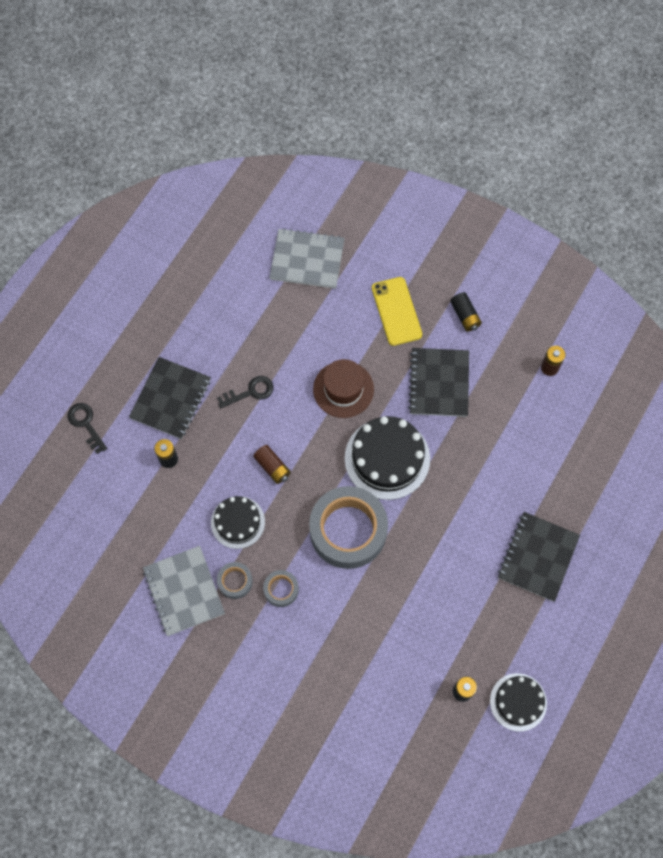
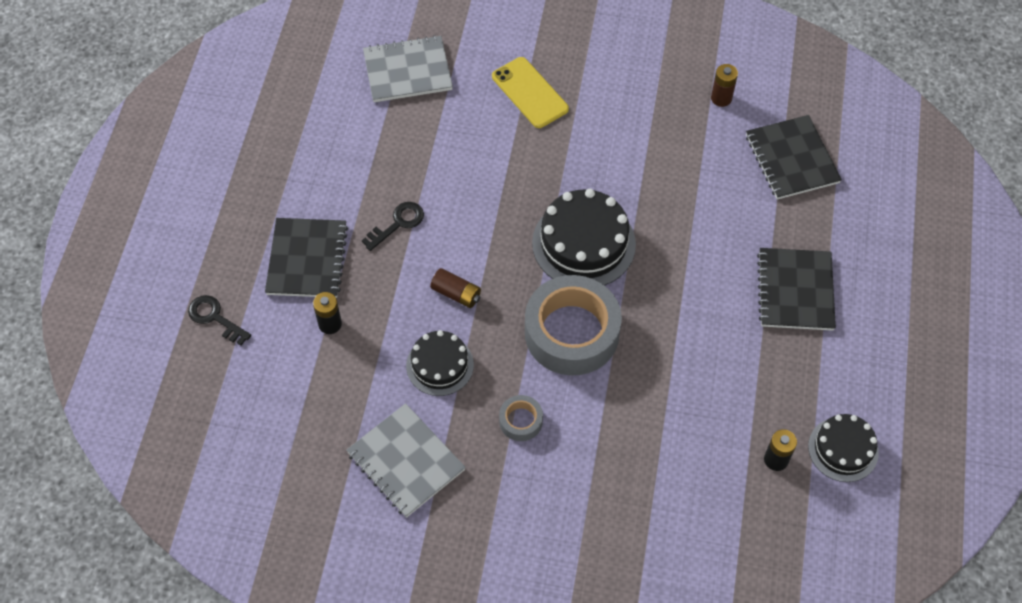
camera: 20 degrees left, 10 degrees down
(235, 581) = (463, 430): grey tape -> none
(343, 389) = (504, 188): brown hat -> none
(439, 383) = (608, 150): black notebook -> black notebook (791, 159)
(465, 316) = (607, 75): black battery -> none

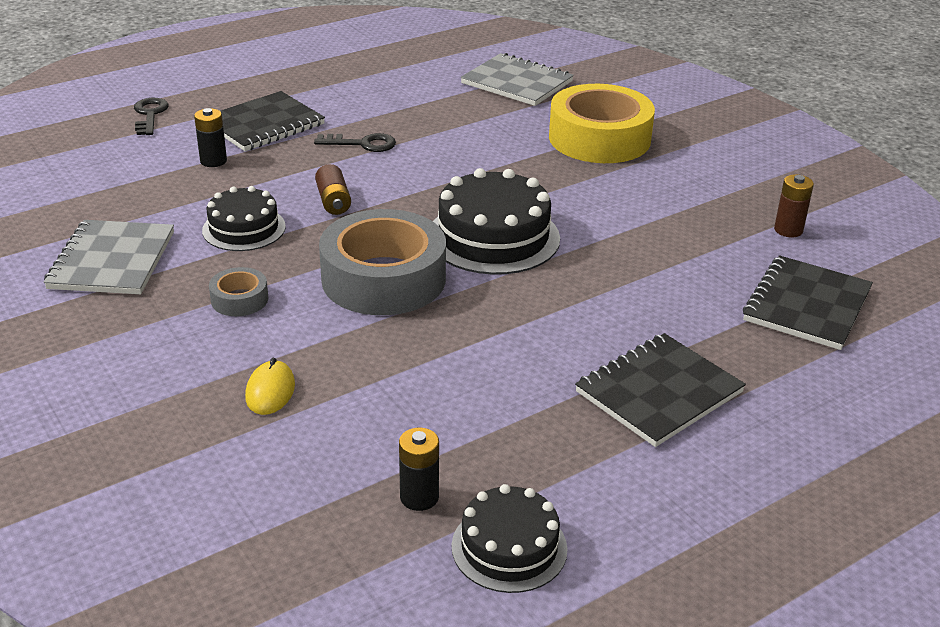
camera: 45 degrees right, 25 degrees down
(529, 93) = (599, 138): yellow phone -> yellow tape
(627, 466) = (270, 391): none -> yellow mouse

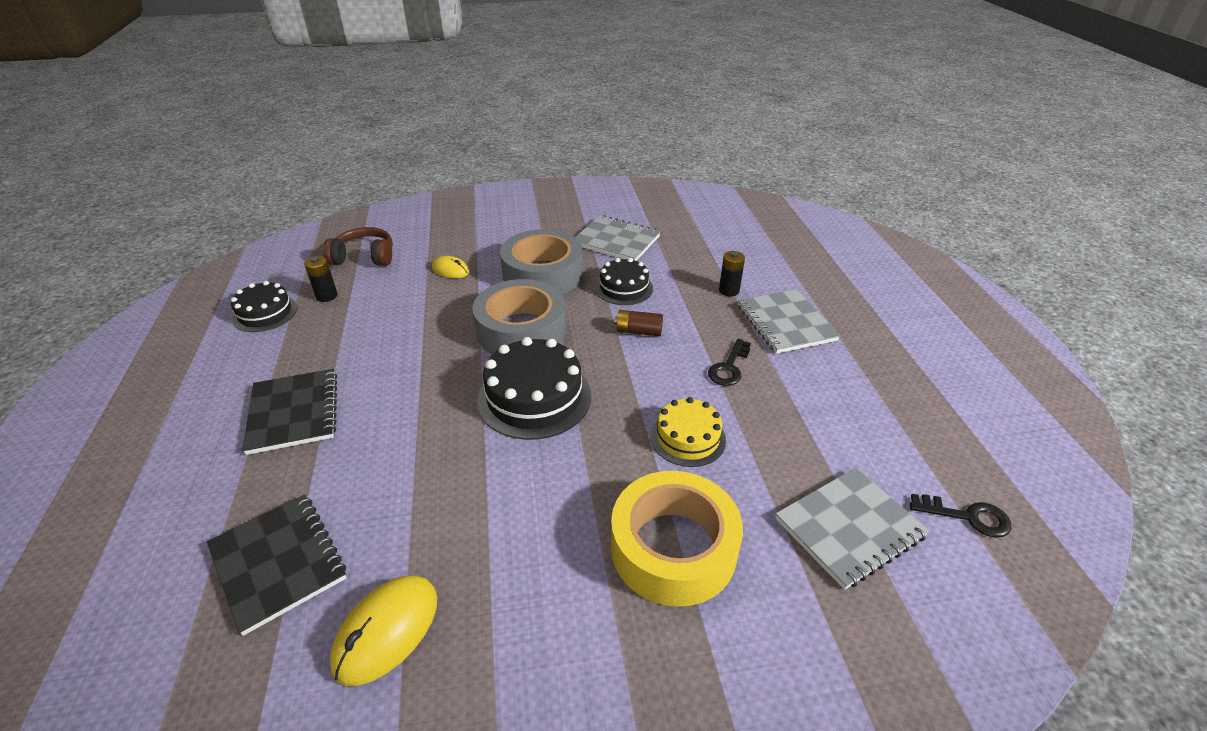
camera: 115 degrees right, 5 degrees up
(150, 115) = (819, 275): black key -> black key (968, 517)
(239, 299) = (543, 274): grey tape -> grey tape, size x2.26
(264, 124) = (785, 323): black notebook -> grey notebook
(276, 514) = (364, 257): none -> brown headphones
(479, 150) = (688, 438): none -> yellow cake
(788, 230) = (386, 630): brown battery -> yellow mouse

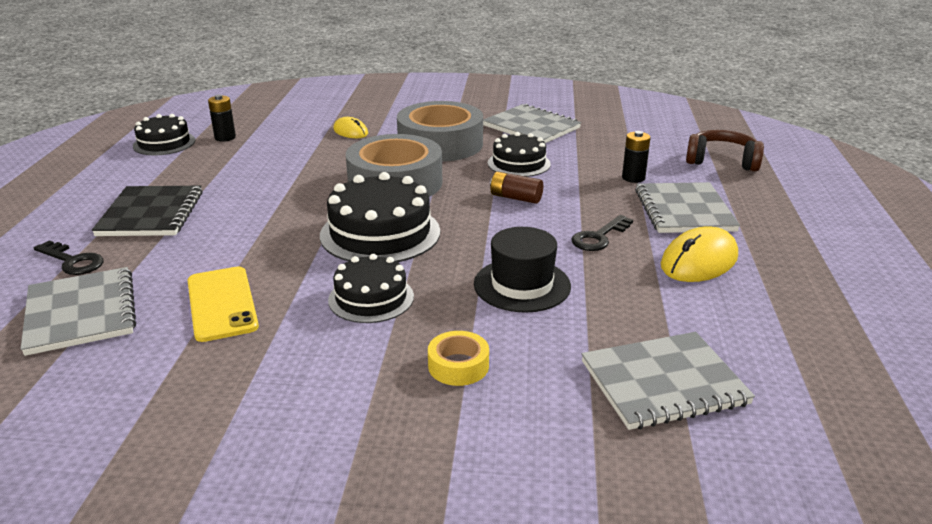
camera: 15 degrees right, 10 degrees down
(278, 562) = (81, 313): black notebook -> grey notebook
(364, 257) = (274, 114): brown headphones -> brown headphones (722, 161)
(386, 630) = (148, 376): yellow mouse -> yellow mouse (699, 261)
(420, 519) = (222, 304): none -> yellow phone
(560, 481) = (371, 298): none -> black cake
(673, 548) = (458, 366): yellow tape -> yellow tape, size x0.44
(688, 438) = (522, 285): yellow cake -> black hat
(968, 517) = (815, 397): black key -> black key (73, 261)

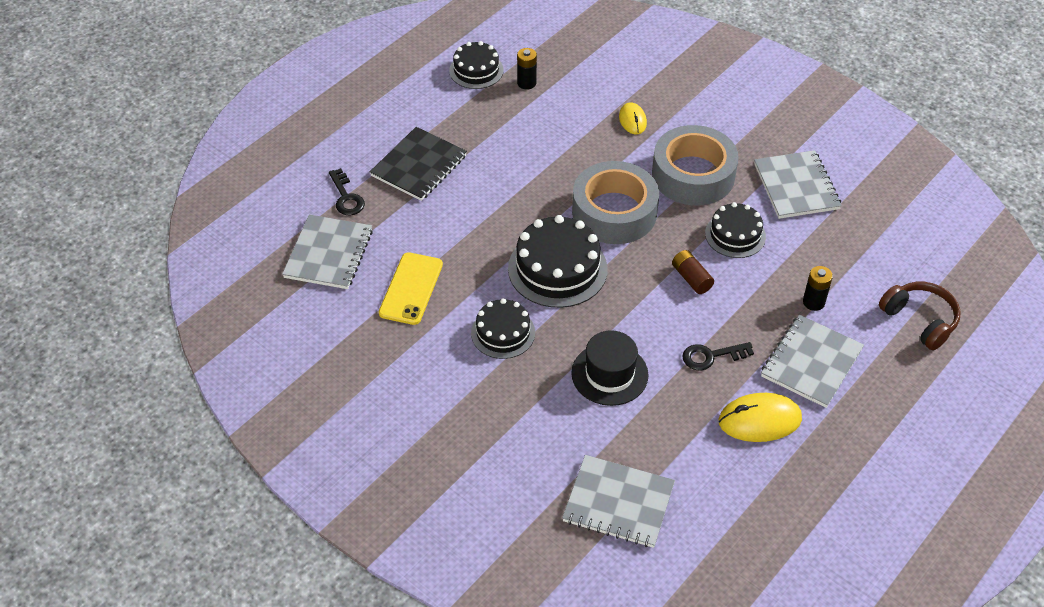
camera: 35 degrees right, 20 degrees up
(458, 366) = (510, 420): yellow tape -> none

